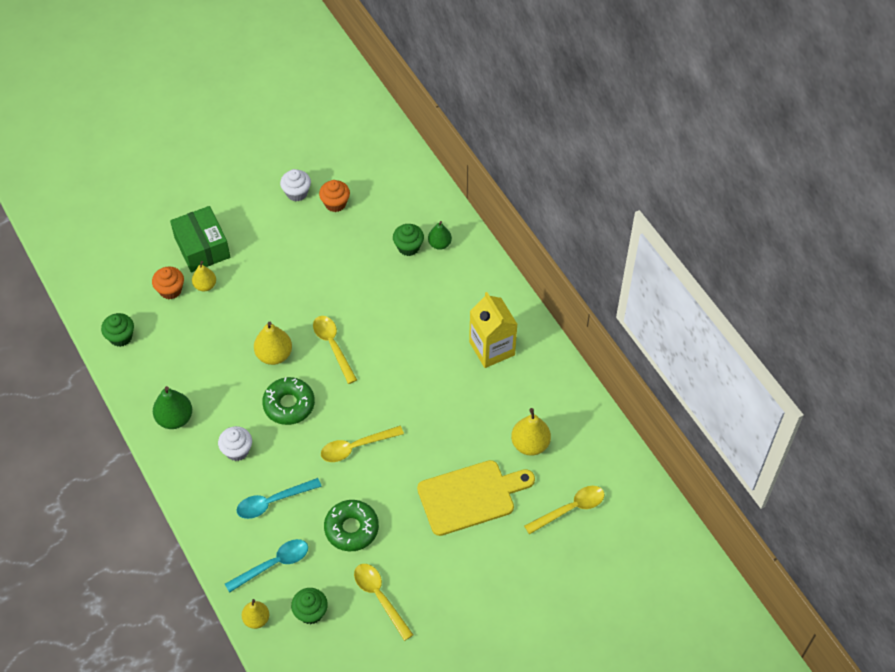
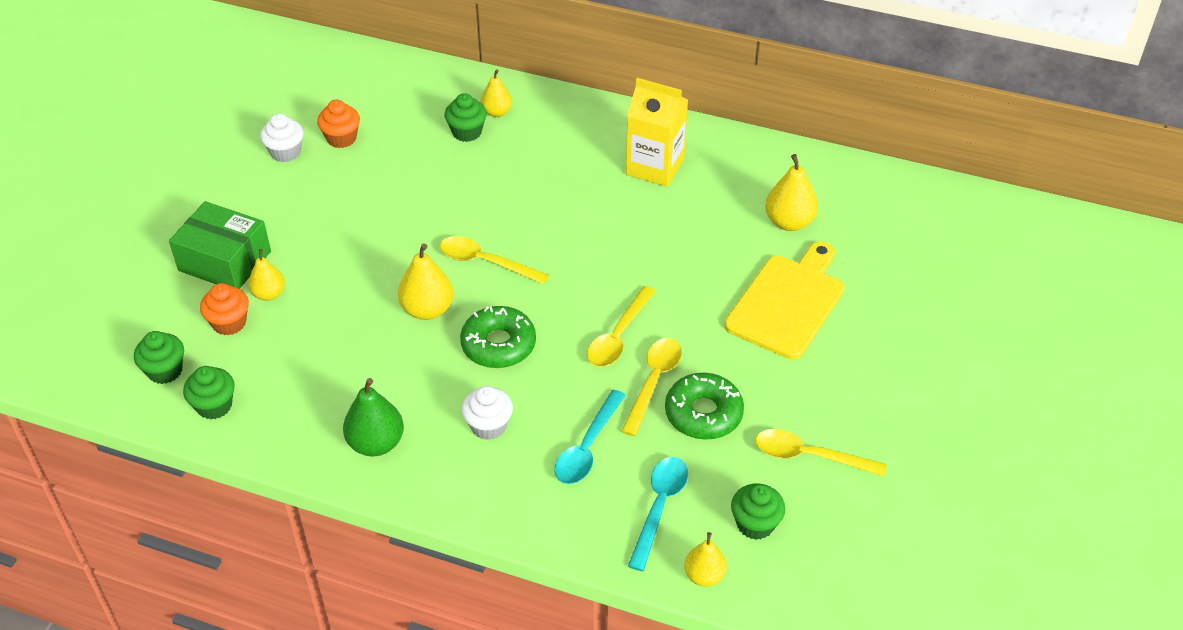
camera: 40 degrees left, 10 degrees down
(116, 298) = (165, 371): none -> green cupcake
(439, 244) = (497, 112): green pear -> yellow pear
(570, 509) = (892, 251): yellow spoon -> yellow spoon (653, 382)

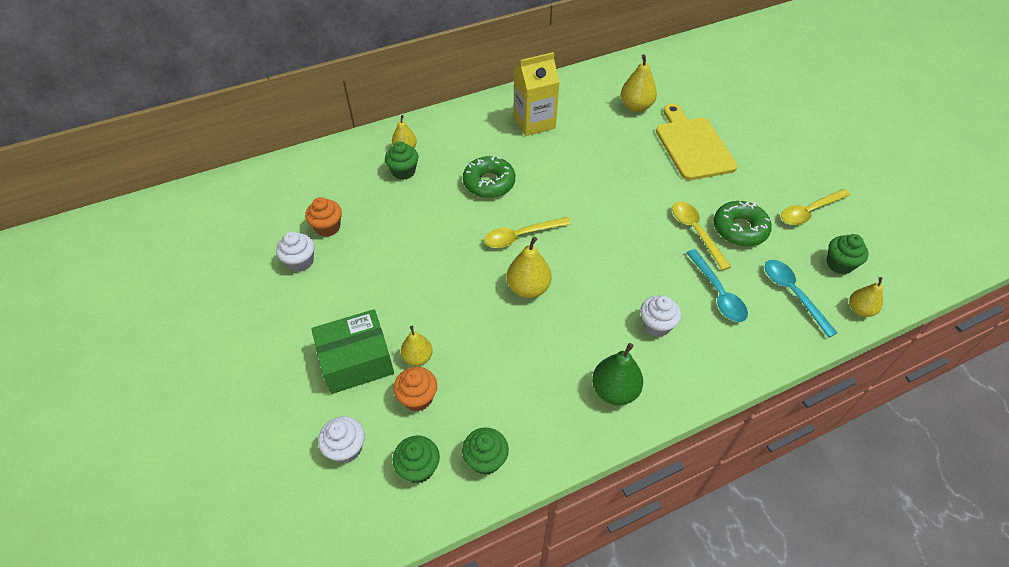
camera: 45 degrees left, 5 degrees up
(139, 316) = (346, 448): none -> white cupcake
(498, 345) = (595, 276): green donut -> green donut (489, 183)
(618, 336) = (645, 222): yellow spoon -> none

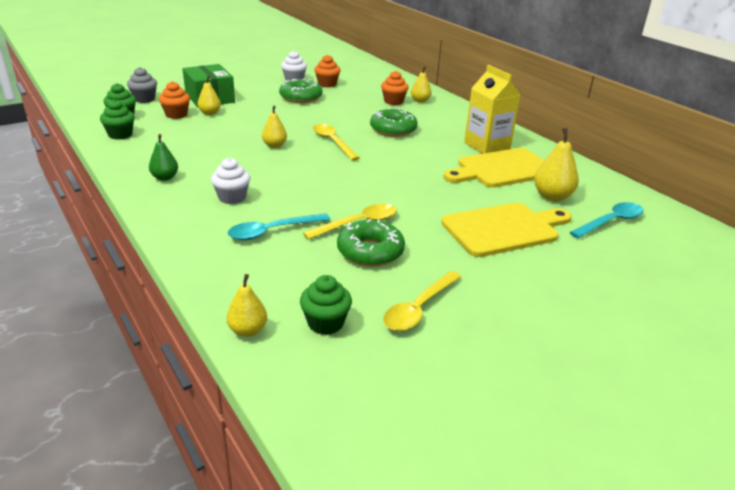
camera: 80 degrees right, 20 degrees down
(346, 448) = (144, 99): white cupcake -> grey cupcake
(374, 257) = (301, 97): none -> green donut
(403, 171) = (393, 101): green cupcake -> orange cupcake
(528, 288) = (274, 146): yellow pear -> yellow pear, size x0.66
(585, 123) = (502, 169): none -> yellow cutting board
(614, 391) = (165, 178): green pear -> green pear, size x0.66
(793, 294) = (273, 280): turquoise spoon -> turquoise spoon (611, 222)
(809, 211) = (419, 308): yellow spoon -> yellow spoon turned 105 degrees counterclockwise

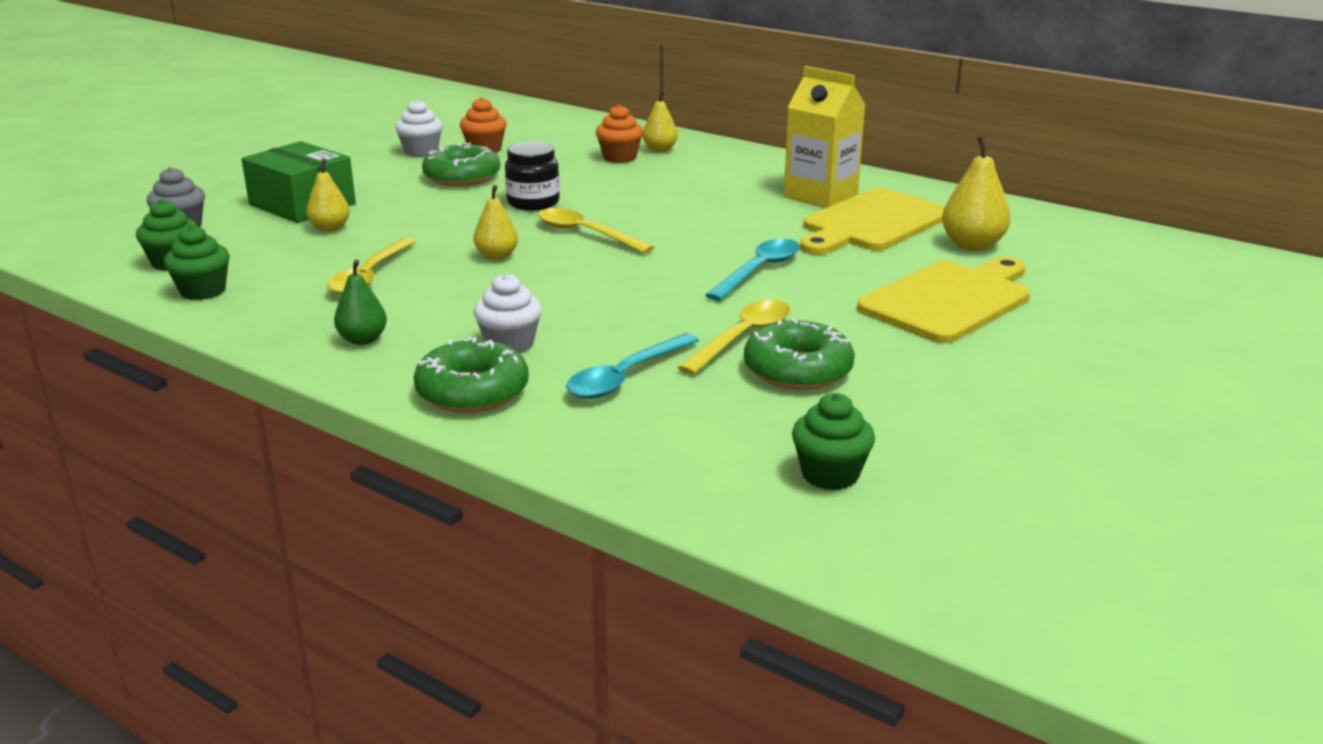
camera: 20 degrees left, 5 degrees down
(176, 114) = (271, 241): orange cupcake -> none
(248, 330) = (730, 512): yellow pear -> none
(322, 119) = (533, 203): none -> black jar
(393, 129) = (661, 198): green donut -> green donut (472, 391)
(419, 308) = (935, 424): yellow spoon -> yellow spoon (369, 276)
(611, 222) = (1075, 261): turquoise spoon -> turquoise spoon (759, 271)

